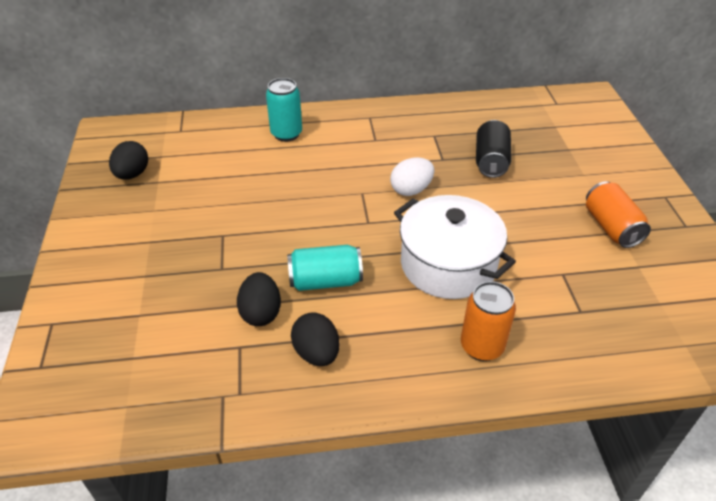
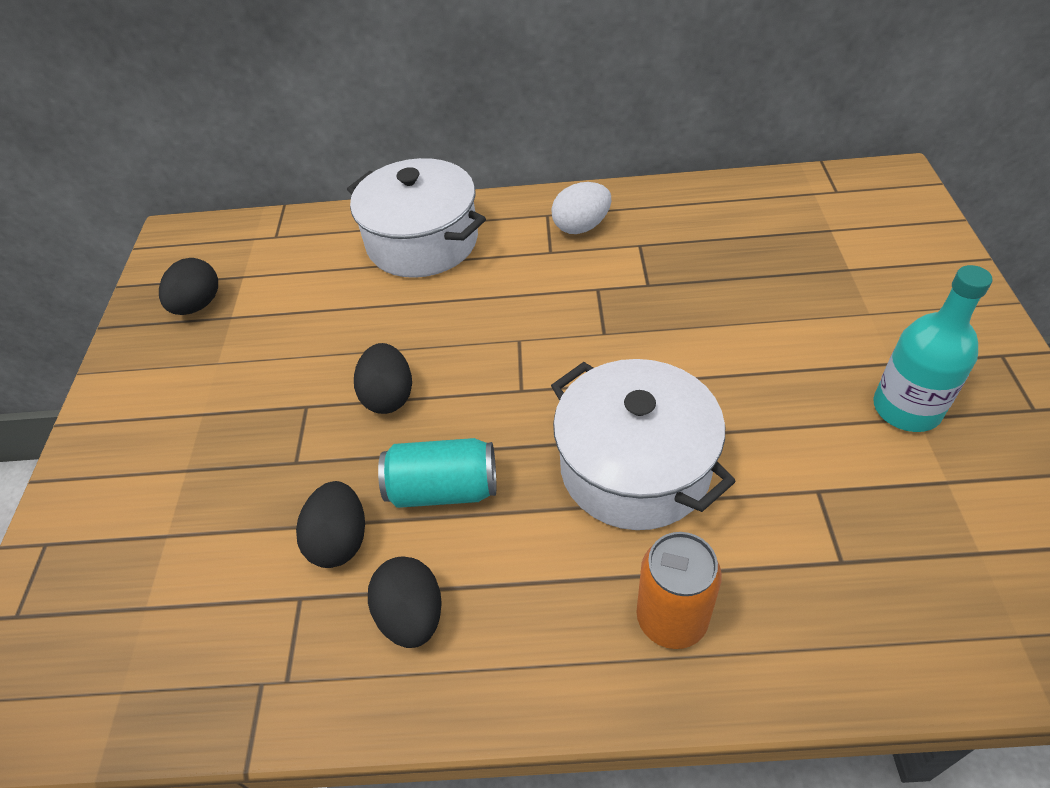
camera: 10 degrees right, 5 degrees up
(279, 228) = (389, 396): none -> black egg
(286, 134) = (422, 242): turquoise can -> white pot
(411, 190) = (593, 336): white egg -> white egg (581, 226)
(491, 161) = (722, 289): black can -> none
(611, 227) = (906, 408): orange can -> turquoise bottle

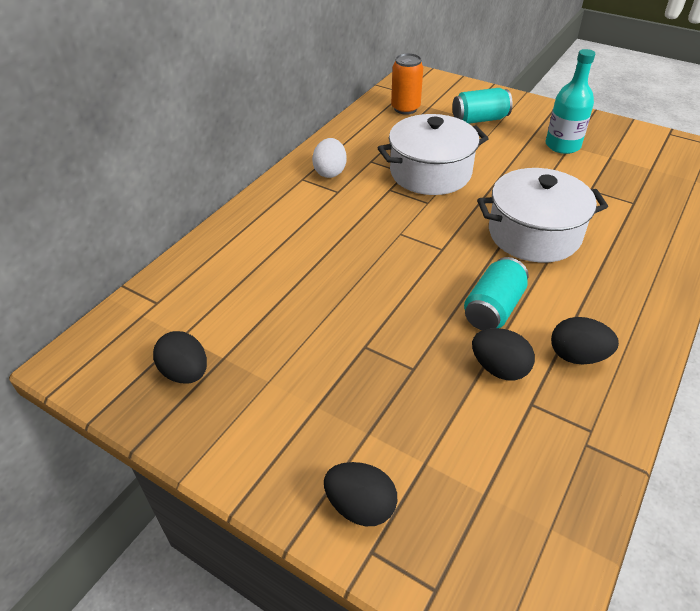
camera: 60 degrees left, 5 degrees down
(389, 396) = (394, 303): black egg -> black egg (360, 506)
(422, 242) = (262, 235): white pot -> white pot (430, 173)
(671, 619) = (635, 264): orange can -> orange can (405, 108)
(861, 290) = (479, 119): none -> turquoise can

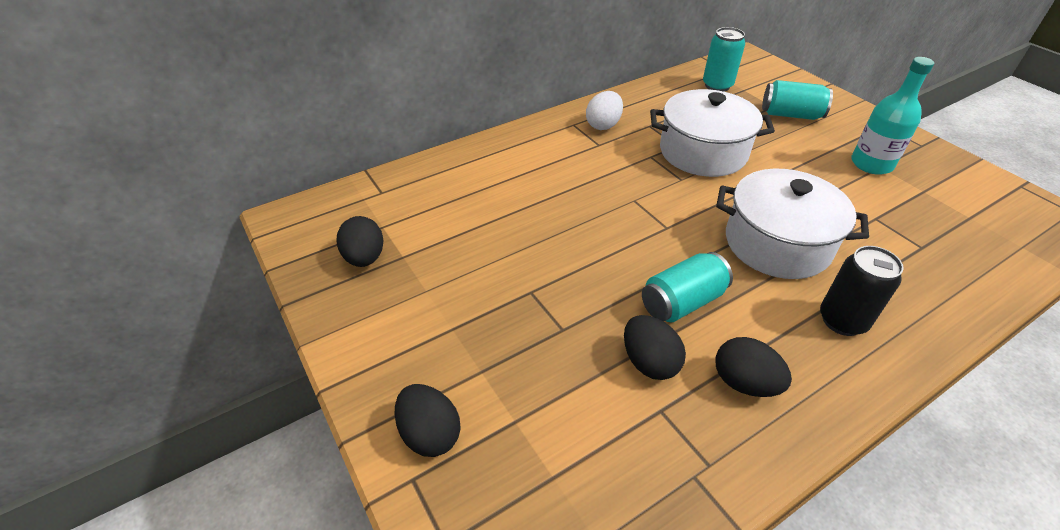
camera: 25 degrees right, 0 degrees up
(405, 108) = (717, 85): orange can -> turquoise can
(614, 280) = (842, 320): none -> black can

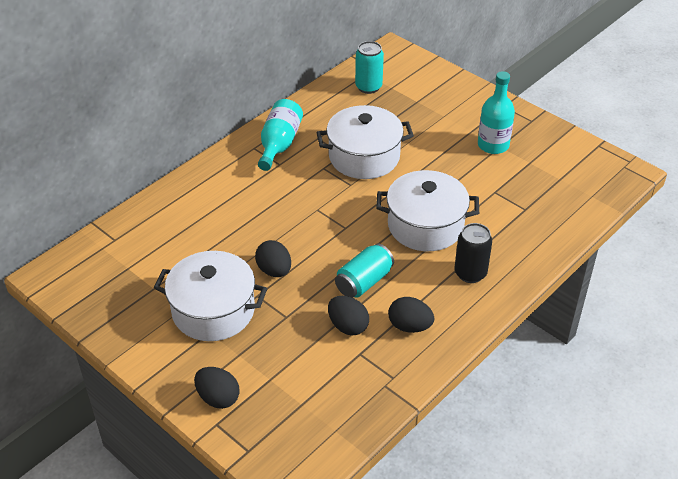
camera: 15 degrees left, 0 degrees up
(364, 258) = (125, 295): black egg -> black egg (274, 270)
(467, 300) = (213, 310): none -> white pot
(603, 125) = (279, 144): white egg -> turquoise bottle
(791, 114) = (431, 108): turquoise can -> none

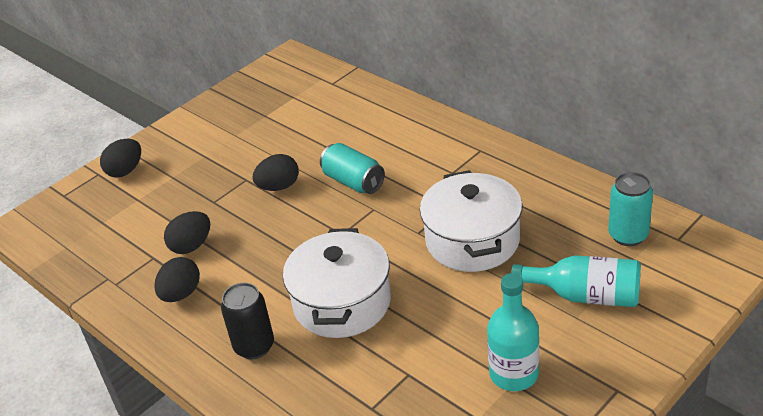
camera: 95 degrees right, 5 degrees down
(213, 310) = (230, 154): white pot -> none
(279, 144) = (488, 168): turquoise bottle -> turquoise bottle (585, 295)
(364, 282) = (253, 254): turquoise can -> turquoise can (353, 182)

